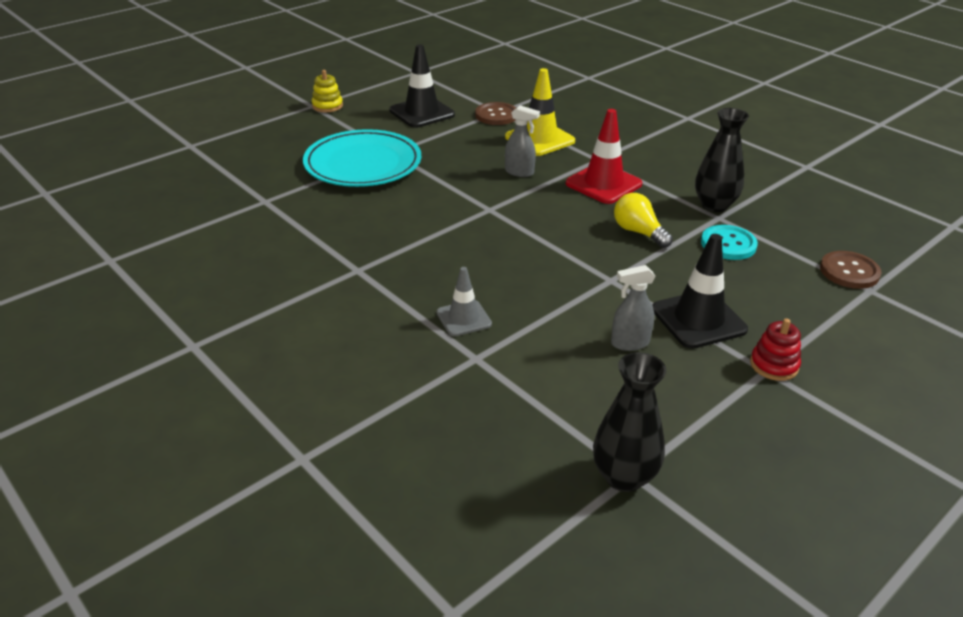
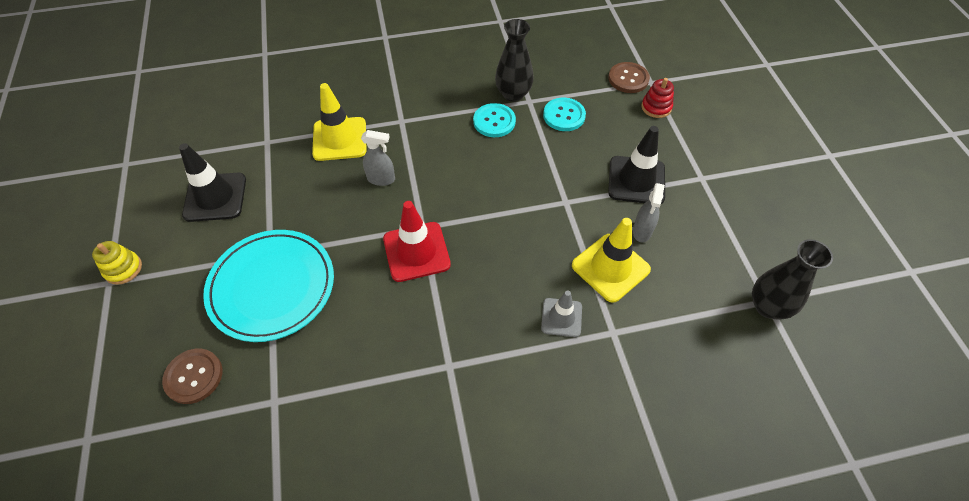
camera: 60 degrees left, 20 degrees up
(496, 115) = (272, 146): brown button -> brown button (194, 376)
(519, 172) = (381, 179): grey spray bottle -> grey spray bottle turned 45 degrees clockwise
(556, 333) = (610, 267): none -> yellow traffic cone
(603, 184) = (440, 137): red traffic cone -> red traffic cone (416, 252)
(638, 232) = (518, 153): yellow light bulb -> none
(662, 206) = (494, 121): none -> turquoise button
(774, 365) = (699, 171): red stacking toy -> red stacking toy (656, 107)

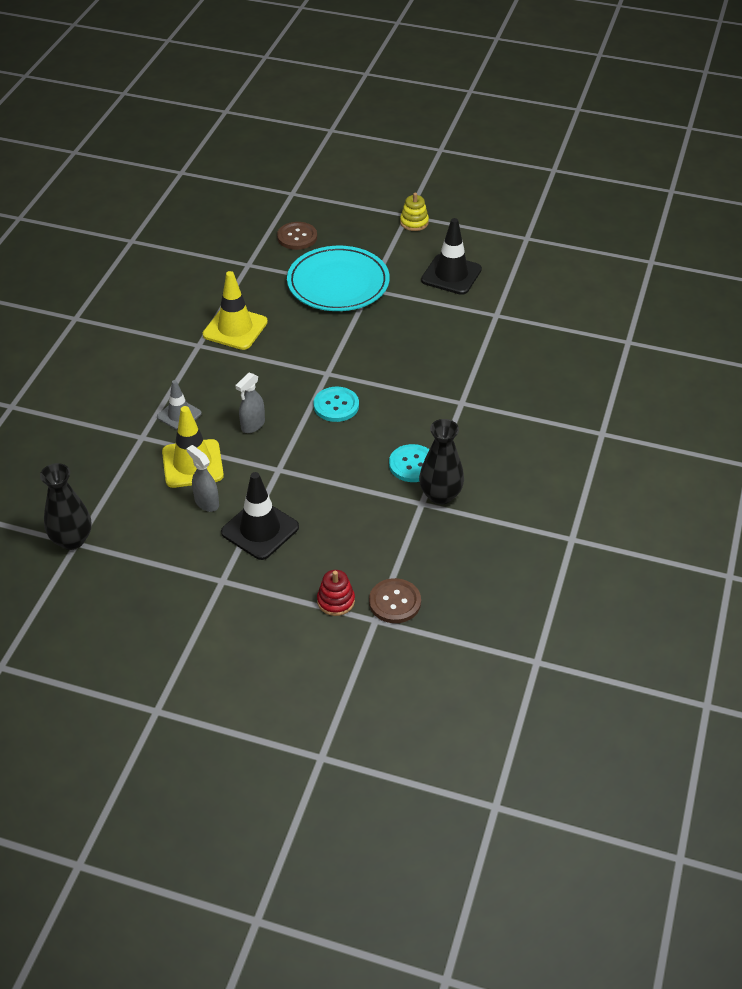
camera: 120 degrees right, 10 degrees down
(340, 139) = (466, 357): yellow traffic cone -> yellow traffic cone (235, 328)
(381, 179) = (398, 367): grey spray bottle -> grey spray bottle (252, 425)
(416, 252) = (306, 362): red traffic cone -> none
(564, 115) = (381, 519): turquoise button -> turquoise button (336, 405)

